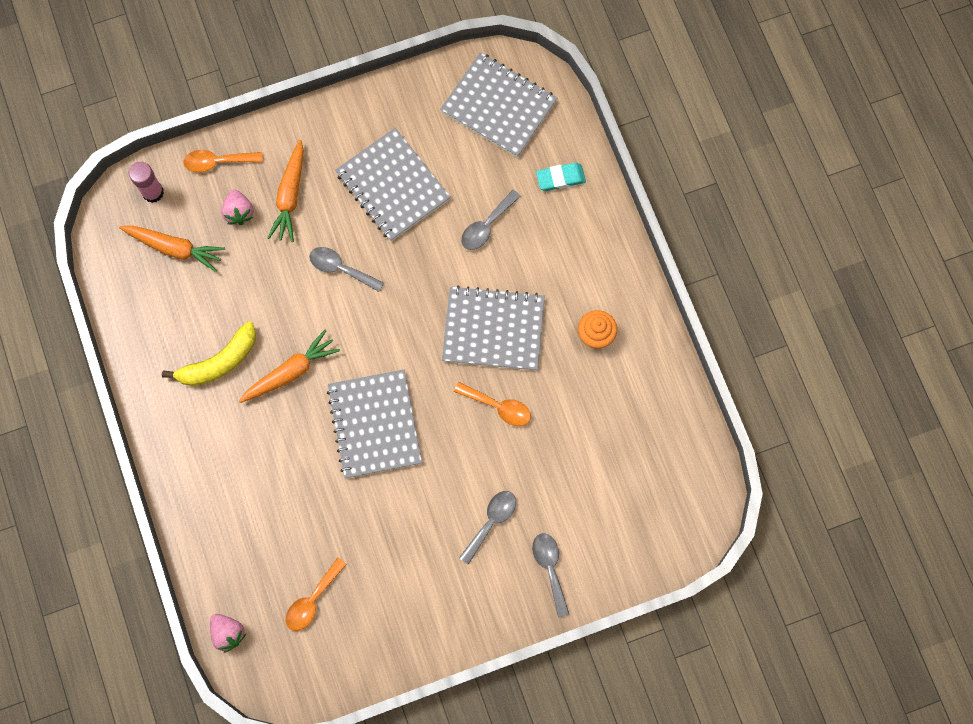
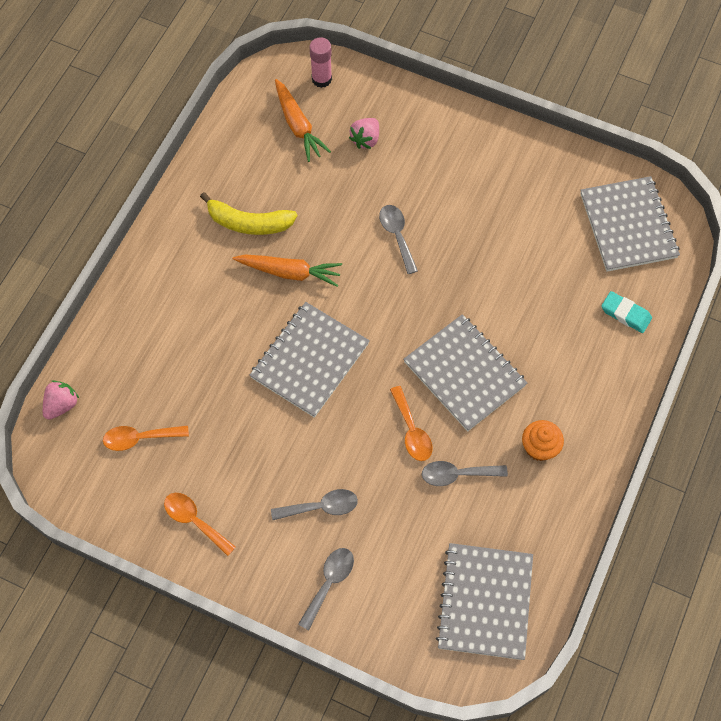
camera: 45 degrees right, 10 degrees down
(217, 162) = (385, 96): orange spoon -> orange spoon (194, 521)
(228, 633) = (62, 405): pink strawberry -> pink strawberry turned 150 degrees counterclockwise
(290, 195) = (412, 158): orange carrot -> none
(393, 186) = (492, 213): grey notebook -> grey notebook (485, 602)
(486, 226) = (534, 298): grey spoon -> grey spoon (457, 474)

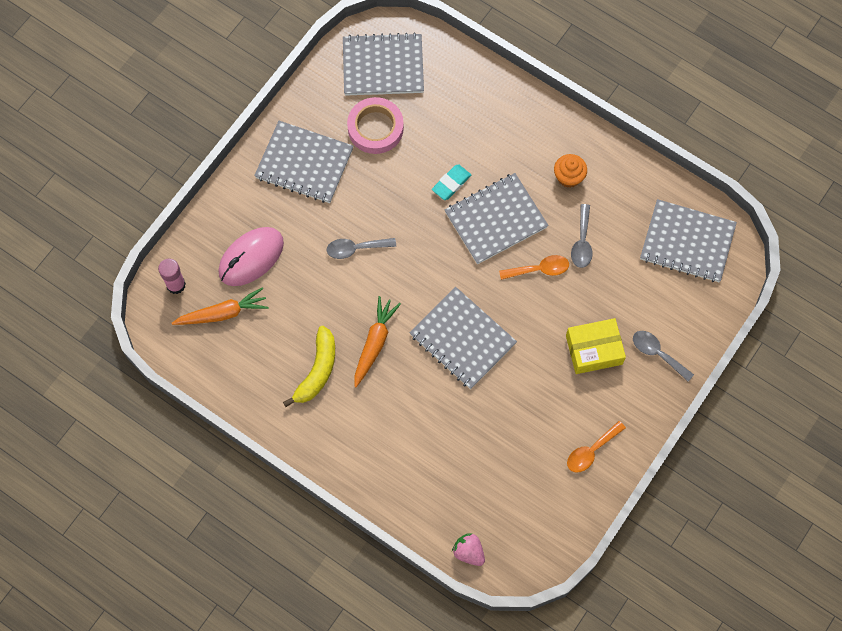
camera: 80 degrees left, 5 degrees up
(139, 438) = (511, 488): orange spoon -> none
(321, 507) = (594, 350): grey spoon -> yellow box
(365, 139) = (251, 257): pink strawberry -> pink mouse
(486, 169) = (304, 163): none -> grey notebook
(548, 231) = (375, 128): none -> pink tape
(625, 314) = (464, 87): turquoise eraser -> turquoise eraser (451, 183)

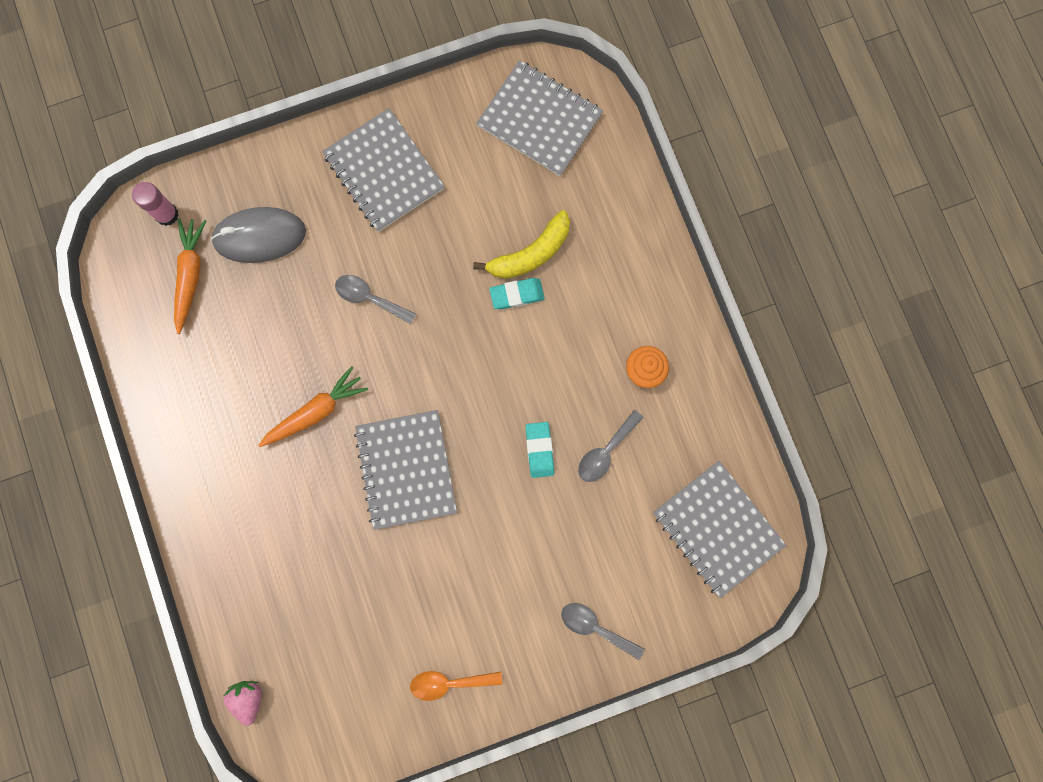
camera: 35 degrees right, 10 degrees up
(222, 313) = (190, 276): orange carrot -> orange carrot turned 105 degrees counterclockwise
(251, 257) = (259, 236): pink mouse -> grey mouse
(317, 370) = (238, 401): yellow banana -> yellow banana (530, 253)
(375, 128) = (483, 182): pink tape -> none
(495, 220) = (534, 365): grey notebook -> none
(539, 269) = (539, 450): orange spoon -> turquoise eraser
(594, 350) = (532, 576): yellow box -> none
(657, 353) = (595, 627): grey spoon -> grey spoon turned 45 degrees counterclockwise

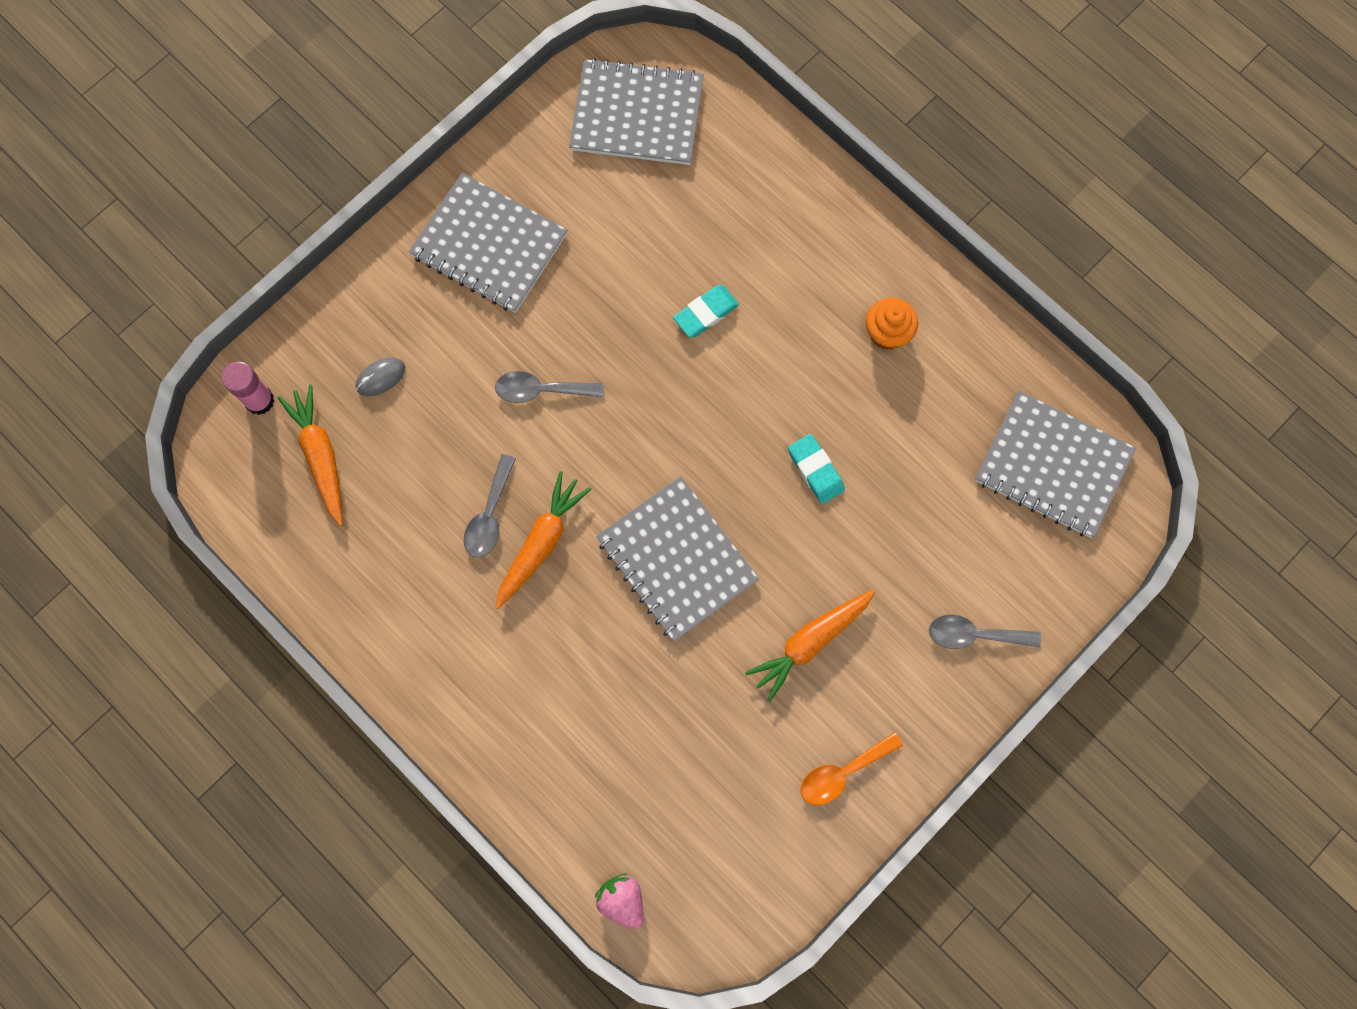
camera: 25 degrees left, 5 degrees down
(259, 236) = (380, 377): grey mouse -> grey mouse, size x0.46
(473, 576) = (810, 642): none -> orange carrot
(530, 253) = (699, 262): yellow banana -> none
(605, 451) = (889, 438): grey spoon -> grey spoon (489, 515)

